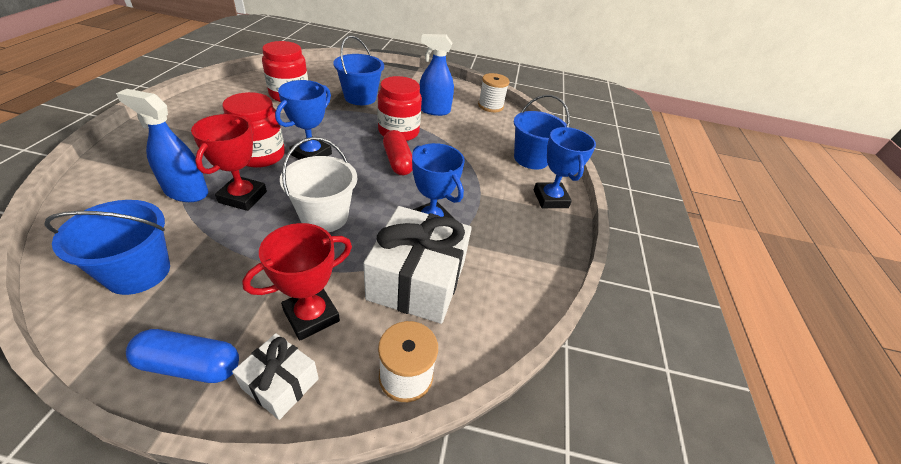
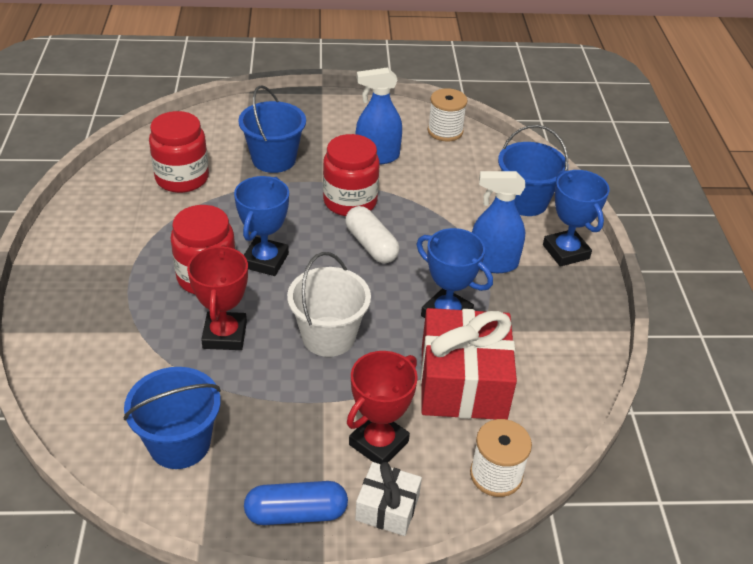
camera: 10 degrees left, 0 degrees up
(186, 192) = (158, 345): blue spray bottle -> blue spray bottle (492, 263)
(398, 161) = (371, 245): red capsule -> white capsule
(417, 280) = (463, 382): white gift -> red gift

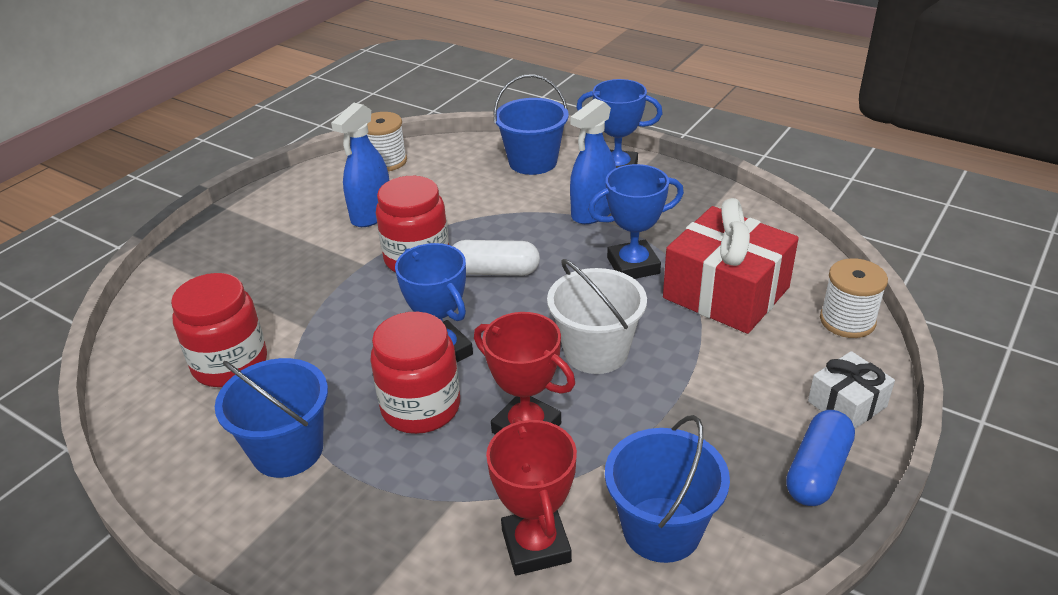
camera: 50 degrees left, 5 degrees down
(274, 159) = (288, 282): blue bucket -> blue bucket (287, 450)
(378, 443) = (763, 376): red trophy -> red trophy (536, 545)

